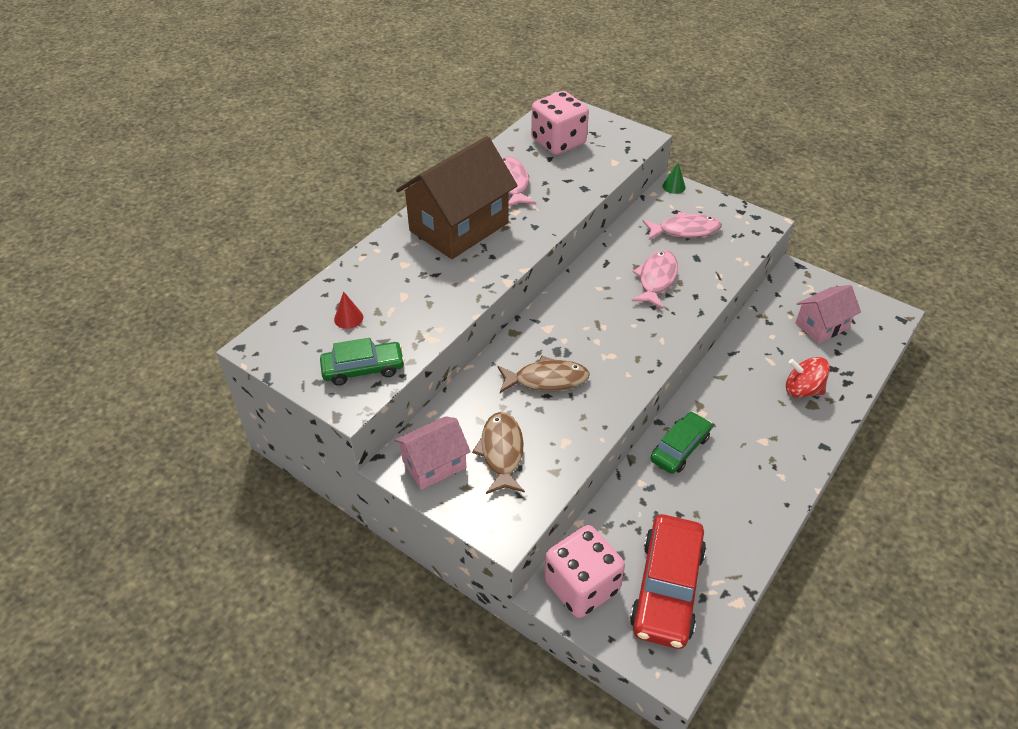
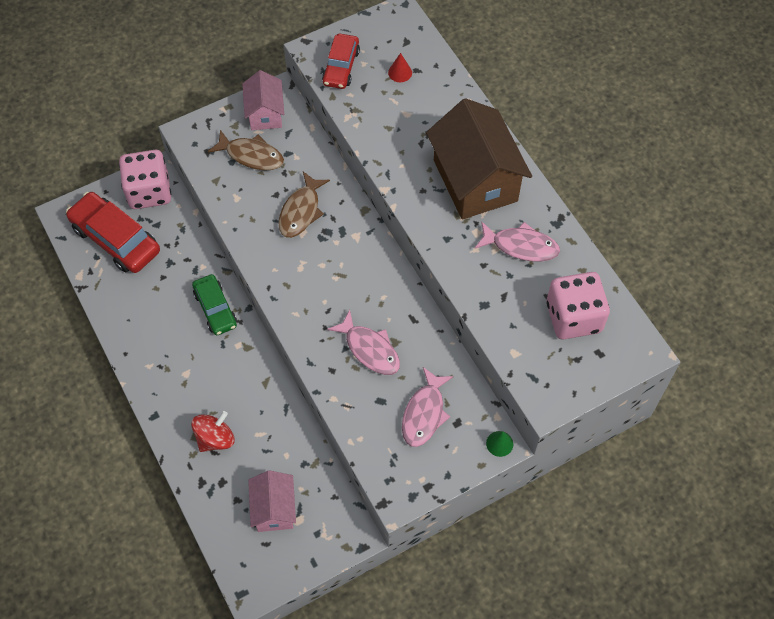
camera: 115 degrees right, 15 degrees up
(363, 369) = (341, 67): green car -> red car

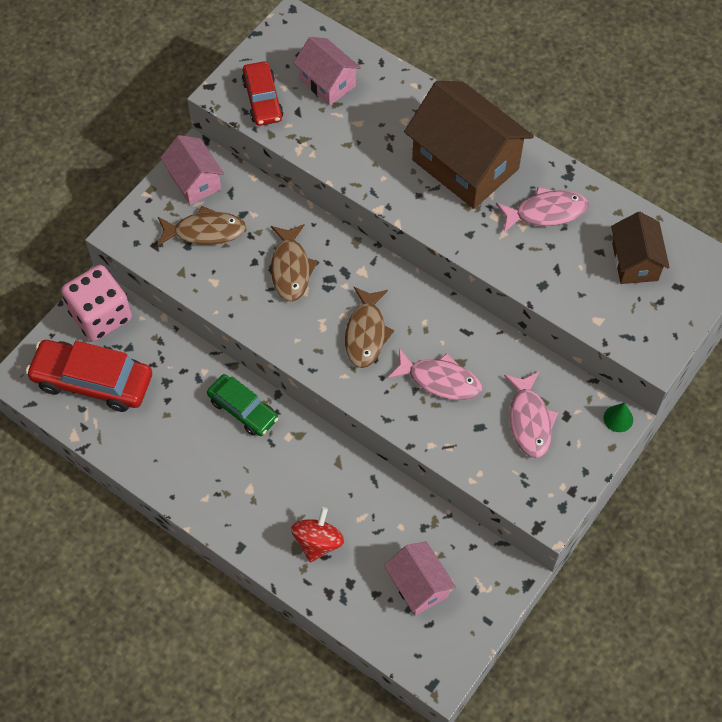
camera: 25 degrees left, 0 degrees up
(331, 287) = (366, 333): none -> brown fish
(400, 72) = (327, 83): red cone -> pink house
(573, 317) = (635, 262): pink dice -> brown house

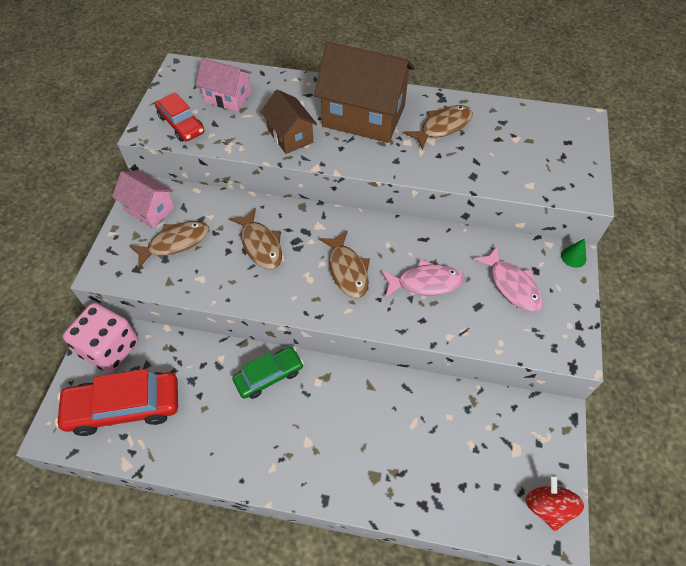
camera: 25 degrees left, 5 degrees down
(243, 409) = (269, 376): green car -> green car turned 45 degrees counterclockwise
(318, 542) = (389, 462): red spinning top -> red spinning top (547, 507)
(418, 586) = (493, 461): pink house -> none
(546, 212) = (442, 127): pink fish -> brown fish
(635, 262) = (527, 137): brown house -> brown house (290, 136)

